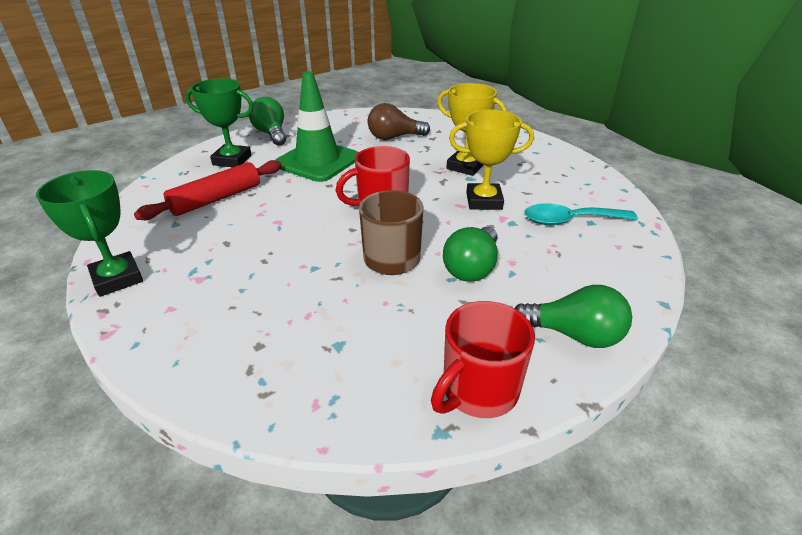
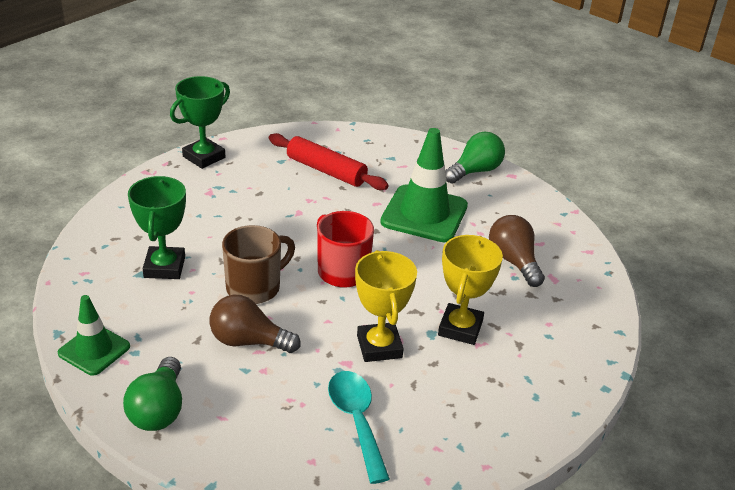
camera: 75 degrees right, 0 degrees up
(232, 160) = (403, 161): green trophy -> green trophy (164, 267)
(472, 268) = (248, 341): green light bulb -> brown light bulb
(478, 391) = (94, 350): red mug -> green traffic cone

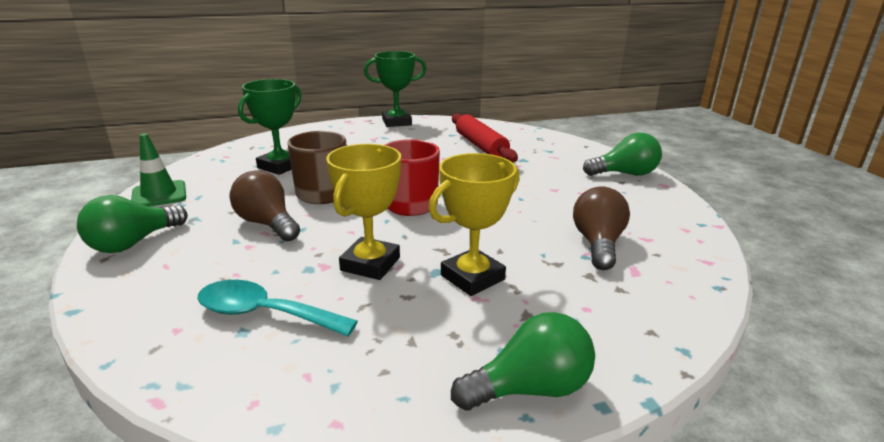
camera: 35 degrees right, 10 degrees down
(356, 421) = (264, 314): turquoise spoon -> turquoise spoon turned 90 degrees counterclockwise
(424, 214) = (538, 188): green traffic cone -> none
(563, 395) = (530, 388): none -> green light bulb

